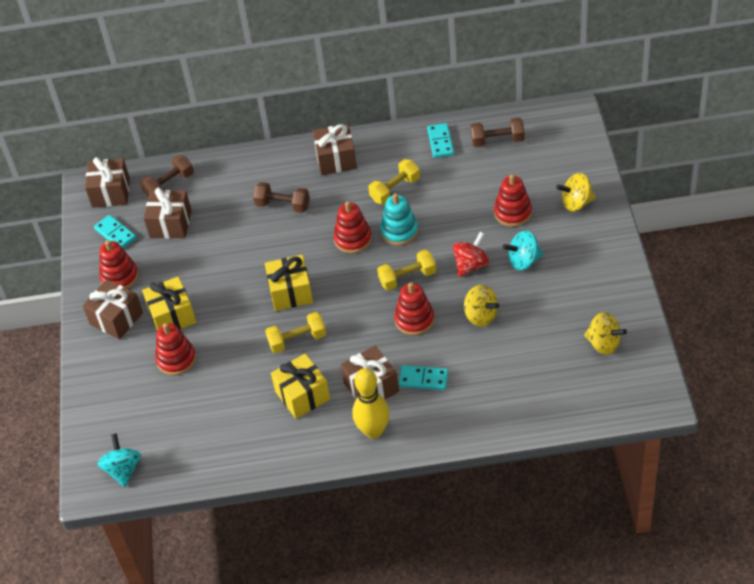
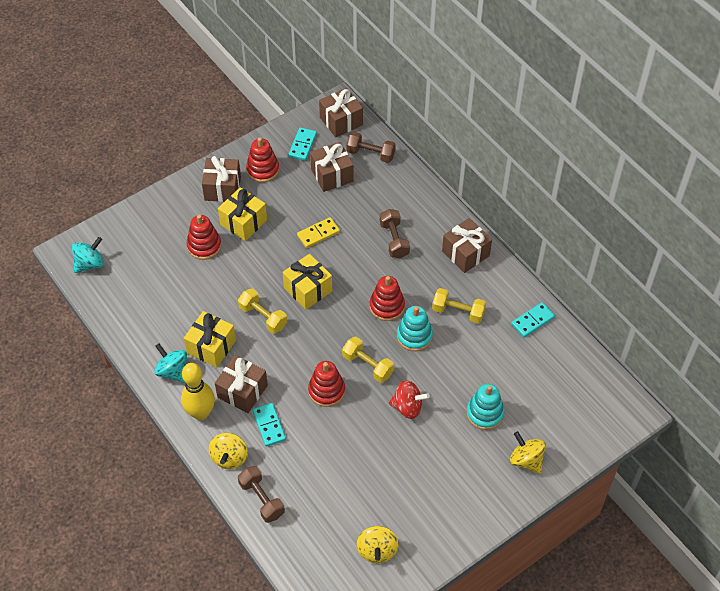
camera: 55 degrees right, 5 degrees up
(232, 260) = (318, 234): none -> yellow domino
(481, 316) = (357, 439): yellow spinning top -> yellow spinning top (229, 457)
(497, 140) = (562, 364): brown dumbbell -> brown dumbbell (262, 499)
(512, 212) = (485, 413): red stacking toy -> turquoise stacking toy
(523, 261) = (435, 446): turquoise spinning top -> turquoise spinning top (173, 371)

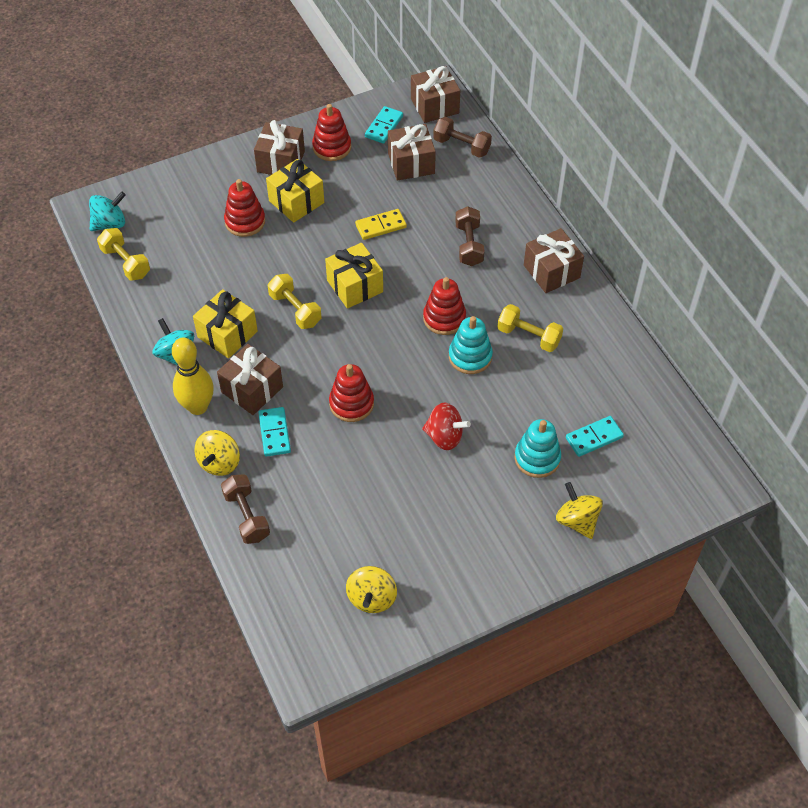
camera: 10 degrees right, 0 degrees up
(367, 365) = (407, 382): yellow dumbbell -> yellow dumbbell (126, 263)
(532, 321) = (617, 360): turquoise domino -> turquoise domino (594, 438)

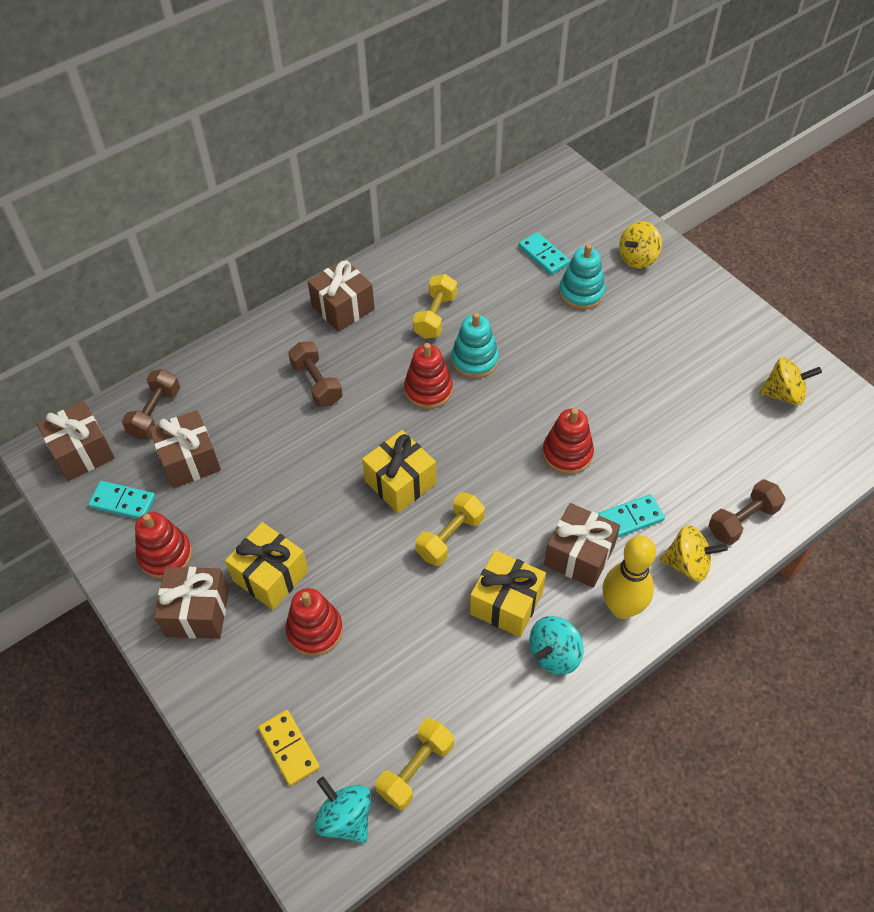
camera: 100 degrees left, 0 degrees up
(381, 226) = (300, 474): yellow domino -> yellow domino (289, 748)
(444, 436) = (581, 366): red spinning top -> none
(469, 245) = (317, 383): brown dumbbell -> brown dumbbell turned 75 degrees clockwise

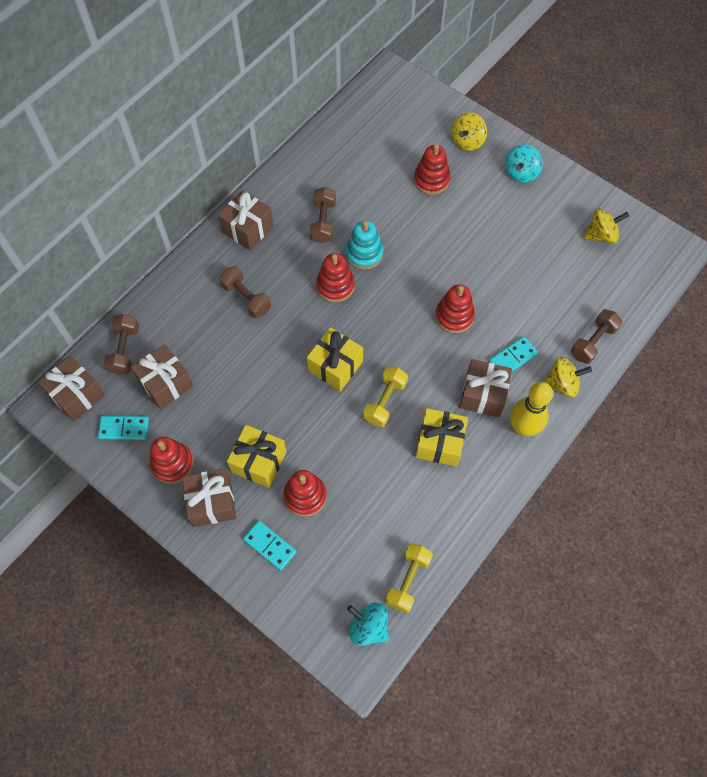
camera: 15 degrees left, 10 degrees up
(289, 748) = (313, 588): yellow domino -> none
(435, 316) = (323, 222): yellow dumbbell -> brown dumbbell
(544, 255) = (394, 152): turquoise domino -> turquoise domino (270, 546)
(554, 654) = (484, 473): turquoise spinning top -> turquoise spinning top (520, 173)
(581, 293) = (431, 180): turquoise stacking toy -> red stacking toy

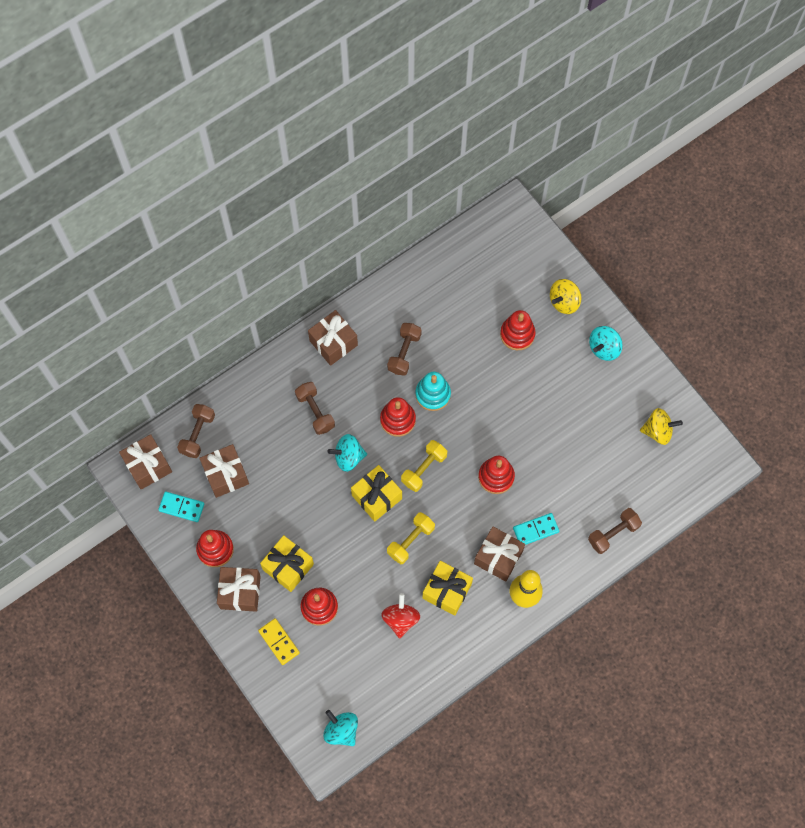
camera: 15 degrees right, 5 degrees up
(270, 546) = (279, 642): turquoise domino -> yellow domino
(294, 334) = (348, 457): none -> turquoise spinning top
(398, 485) = (400, 619): none -> red spinning top
(408, 580) = (385, 701): yellow dumbbell -> yellow dumbbell (424, 469)
(562, 384) = (571, 565): yellow spinning top -> none

